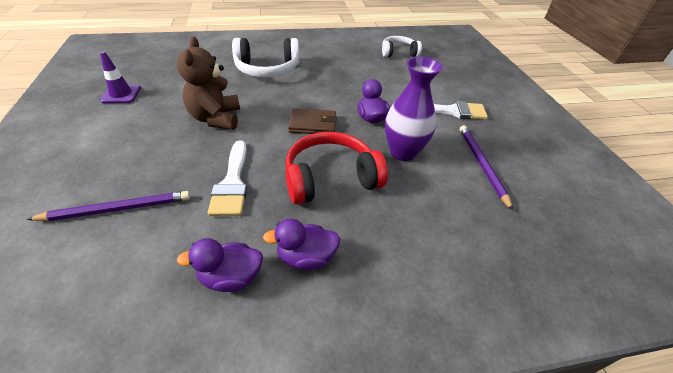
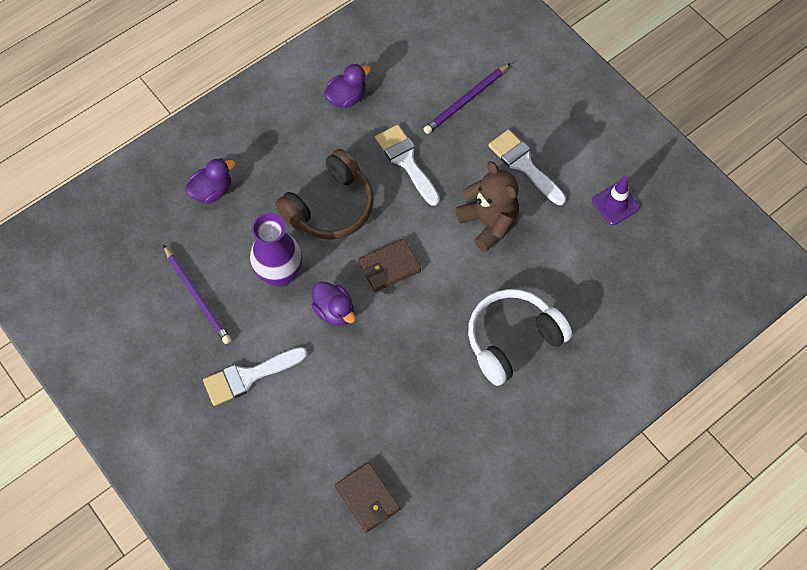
camera: 155 degrees right, 20 degrees up
(144, 139) = (524, 165): none -> white brush
(306, 257) = (308, 132): purple duck -> purple duck (212, 191)
(330, 178) = (330, 207): red headphones -> brown headphones
(398, 53) = (367, 498): white headphones -> brown wallet

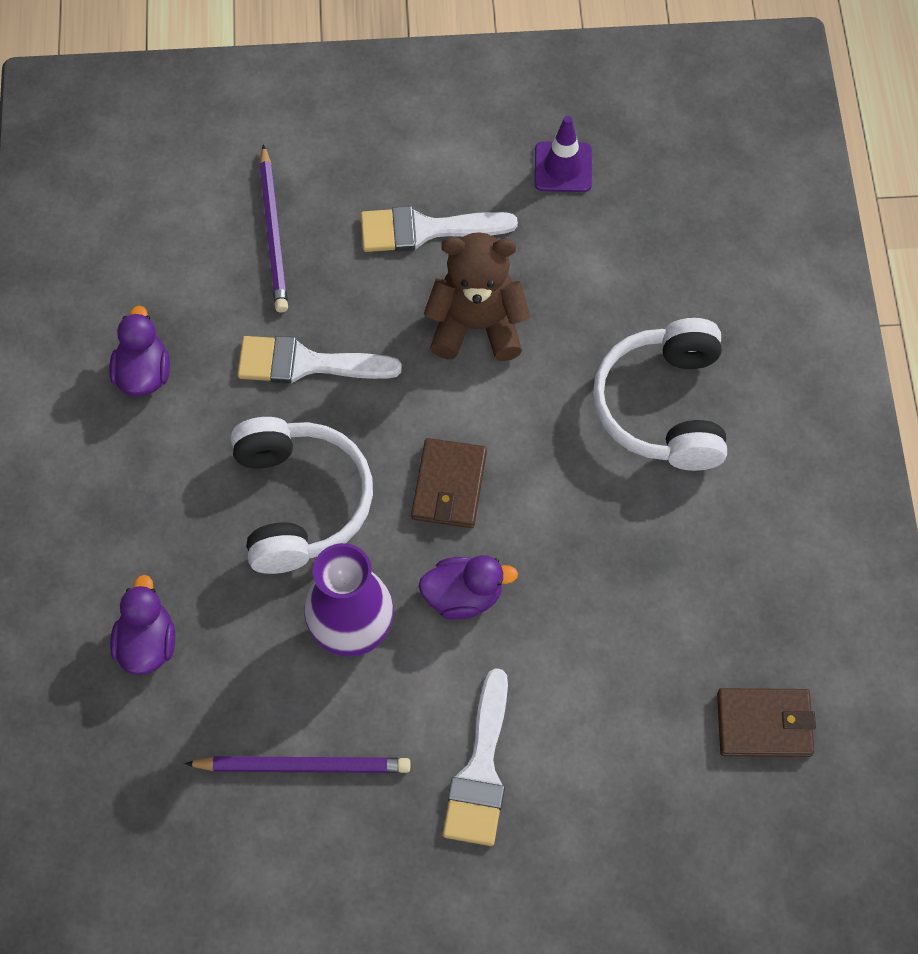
camera: 55 degrees left, 0 degrees up
(330, 207) = (300, 502): brown headphones -> white headphones

